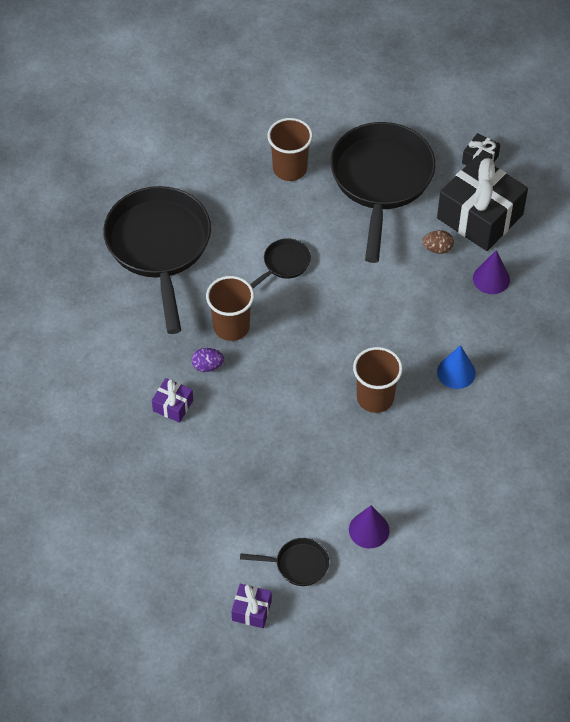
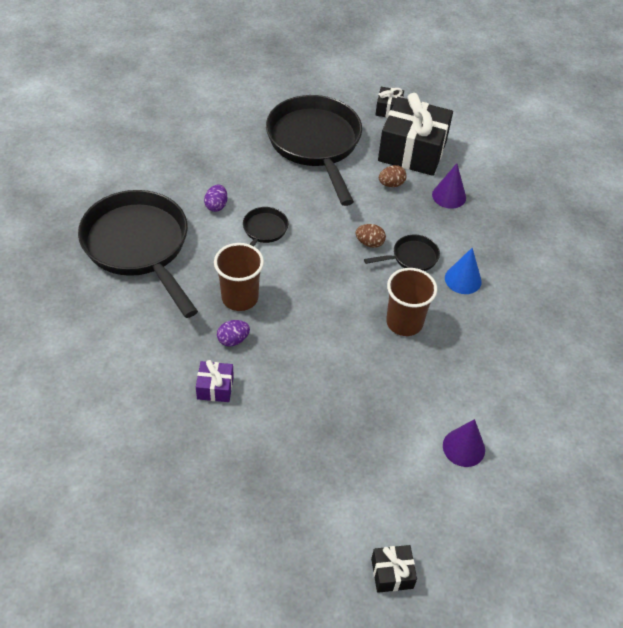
camera: 25 degrees left, 5 degrees down
(250, 224) = (216, 206): none -> purple egg
(251, 610) = (392, 573): purple gift -> black gift
(289, 169) = (231, 153): brown cup -> none
(298, 564) = (414, 506): black pan -> black pan (411, 257)
(382, 307) = (369, 243): none -> brown egg

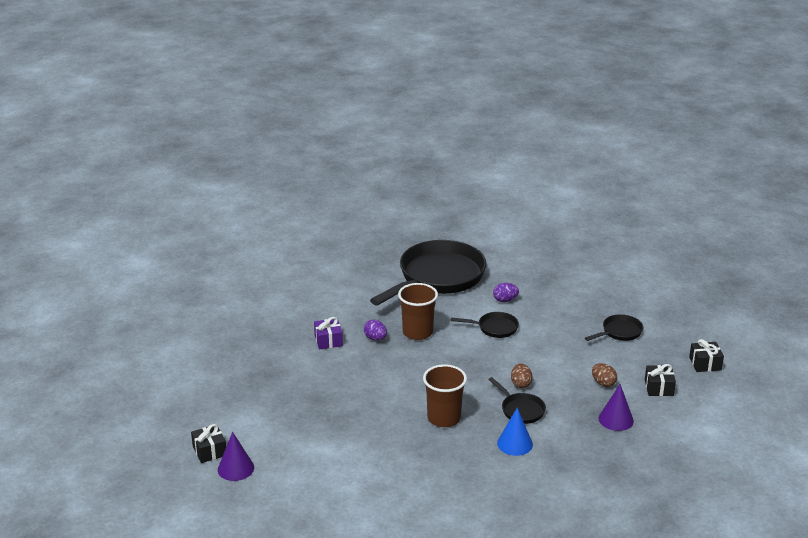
camera: 75 degrees right, 20 degrees down
(315, 144) = (619, 332): black pan -> black pan, size x0.43
(412, 151) = (659, 388): black gift -> black gift, size x0.45
(463, 447) = (333, 470): purple cone -> purple cone (235, 468)

